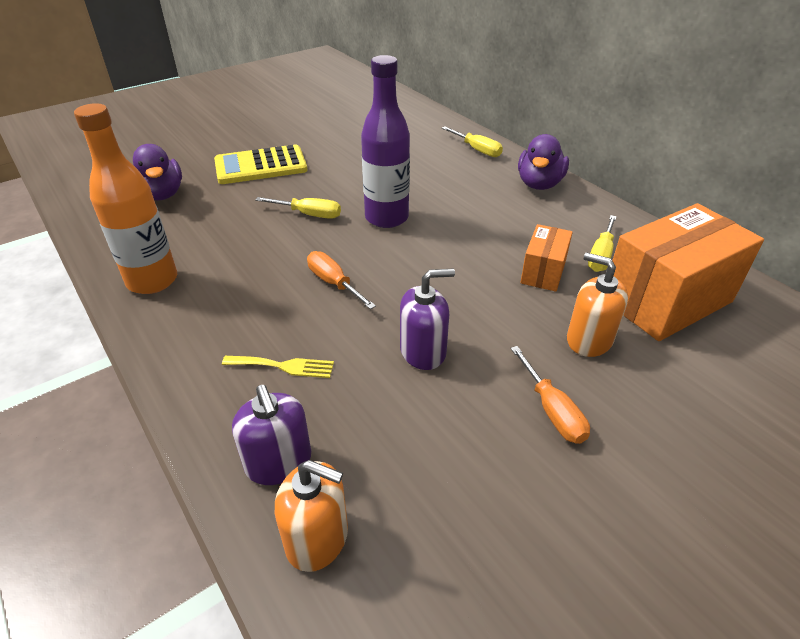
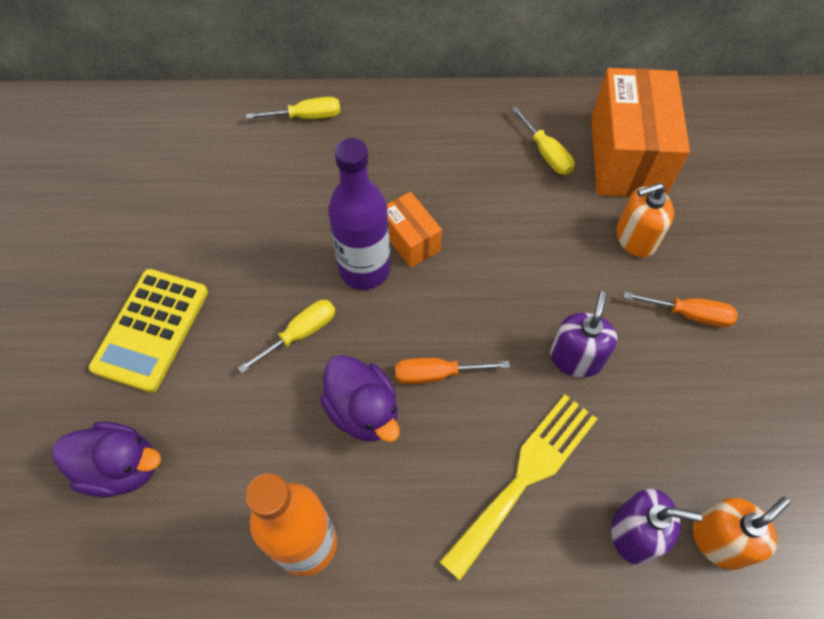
camera: 55 degrees left, 20 degrees up
(283, 366) = (525, 476): yellow fork -> yellow fork, size x1.92
(539, 184) = (411, 115): purple duck -> purple duck (363, 411)
(543, 272) = (538, 207): orange box -> orange box (410, 240)

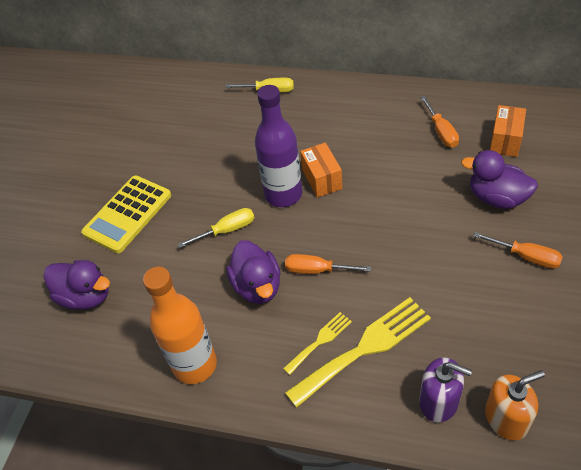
camera: 20 degrees right, 10 degrees down
(466, 476) = (320, 341): none -> yellow fork
(546, 153) = (441, 132): yellow screwdriver -> orange screwdriver
(576, 358) = (426, 274): purple soap dispenser -> none
(626, 157) = (505, 141): orange box -> orange box, size x0.51
(635, 238) = (497, 198): orange soap dispenser -> purple duck

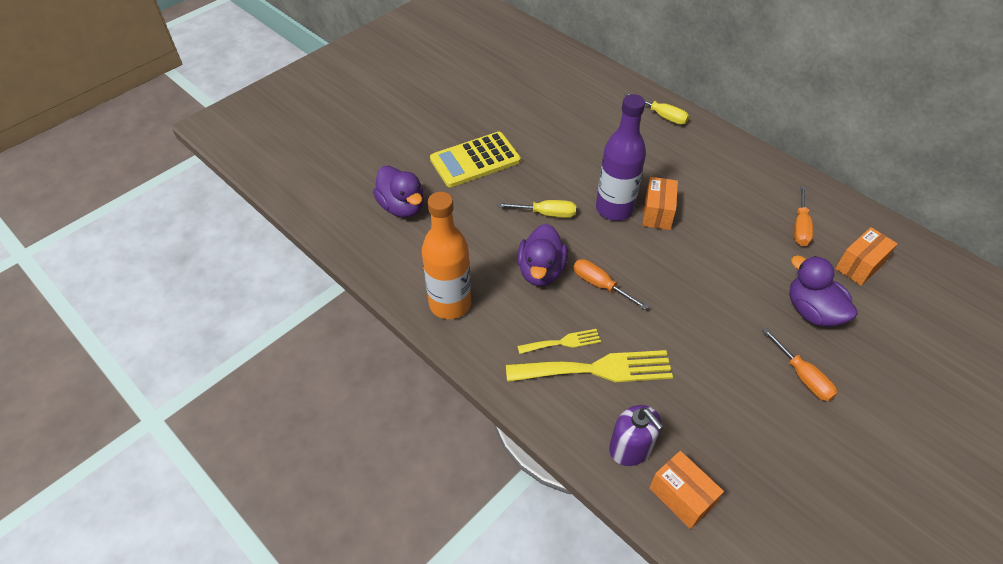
camera: 25 degrees right, 0 degrees up
(506, 418) = (681, 496): orange soap dispenser -> orange box

